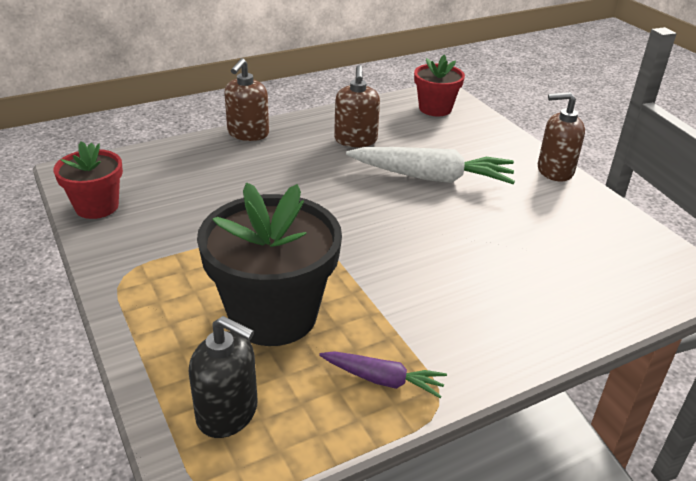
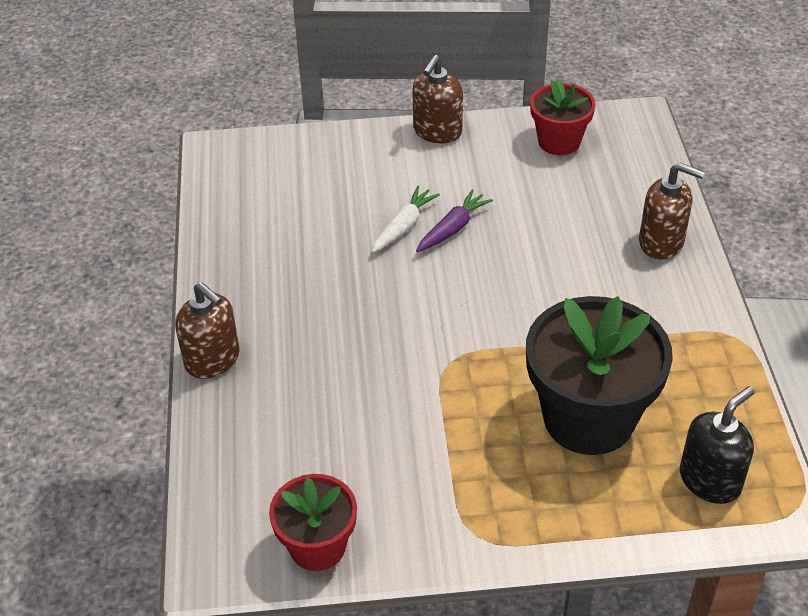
camera: 65 degrees left, 10 degrees up
(355, 140) = (288, 263): brown soap dispenser -> brown soap dispenser (661, 242)
(383, 380) = (700, 363): purple carrot -> purple carrot (453, 228)
(432, 177) = (404, 226): white carrot -> white carrot, size x0.54
(435, 109) = (253, 170): red flower pot -> red flower pot (559, 141)

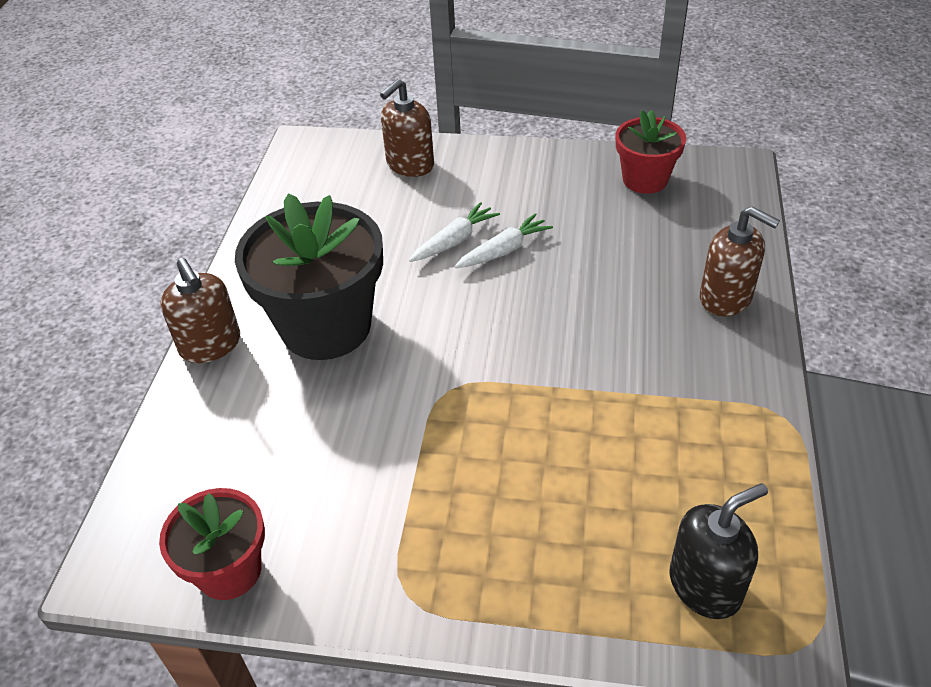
camera: 15 degrees right, 0 degrees up
(437, 132) = (522, 154): brown soap dispenser -> brown soap dispenser (410, 165)
(453, 228) = (504, 250): purple carrot -> white carrot
(588, 418) = (582, 480): black flower pot -> black flower pot (326, 326)

